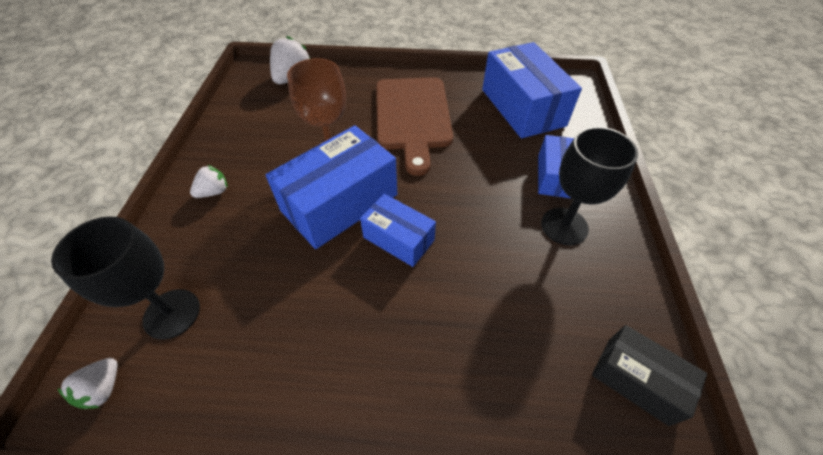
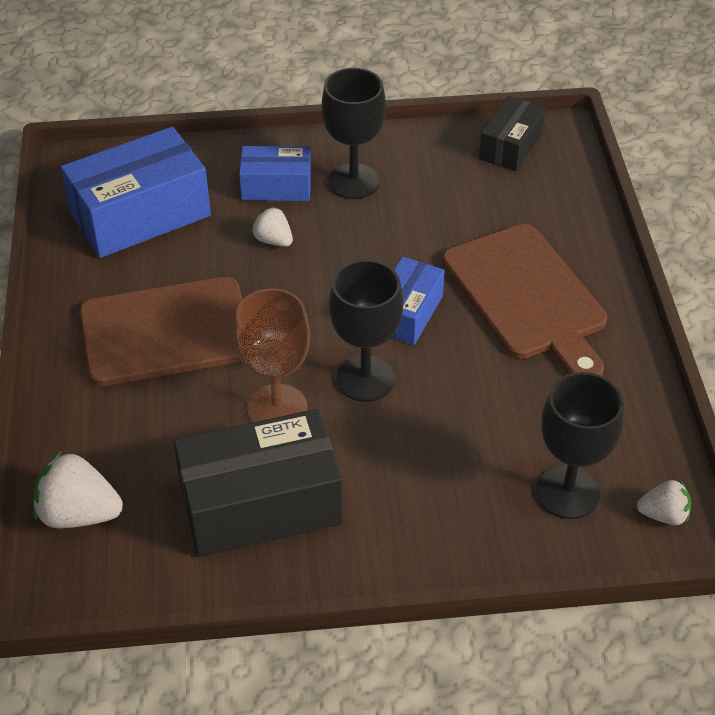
camera: 100 degrees left, 5 degrees down
(214, 192) = (378, 525): white strawberry -> white strawberry (273, 240)
(261, 141) = (260, 504): none -> black box
(339, 202) = (365, 379): blue box -> black goblet
(397, 338) = (527, 297): none -> brown cutting board

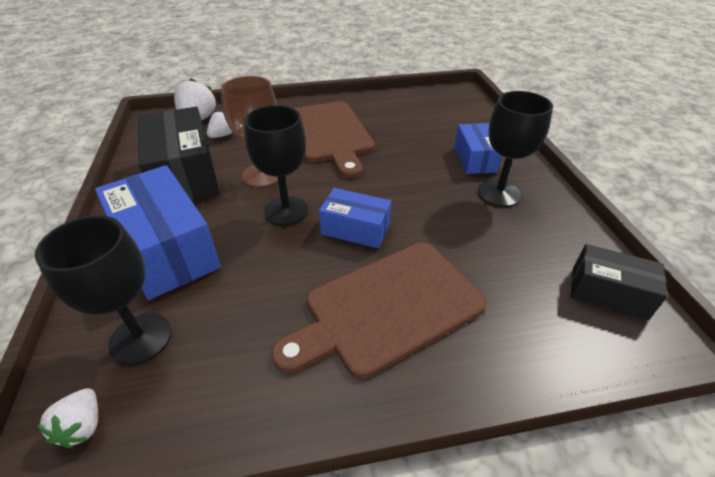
camera: 85 degrees right, 5 degrees down
(140, 215) = (425, 114): blue box -> blue box (167, 249)
(273, 240) = (418, 162): white strawberry -> white strawberry (222, 135)

